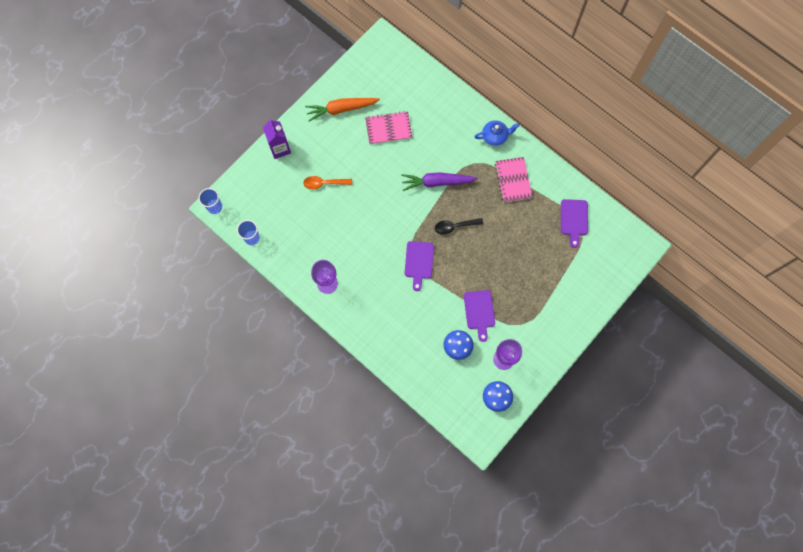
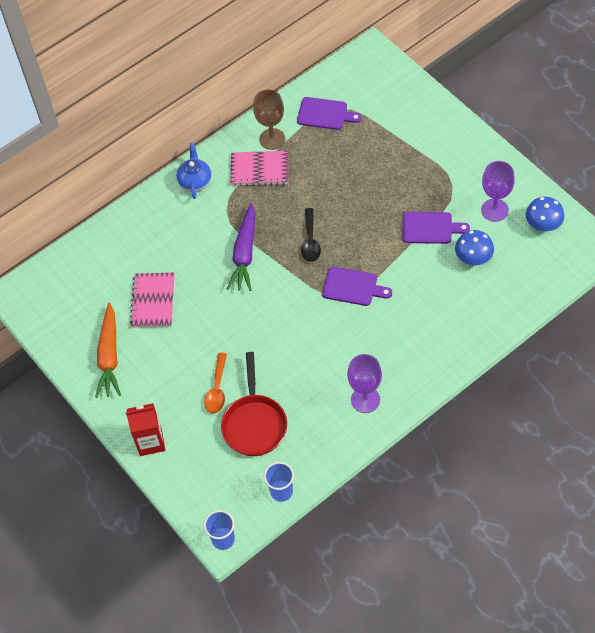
camera: 75 degrees left, 15 degrees down
(280, 148) = (150, 442): purple carton -> red carton
(300, 212) = (254, 424): none -> red pan
(543, 184) = (272, 139): none -> brown goblet

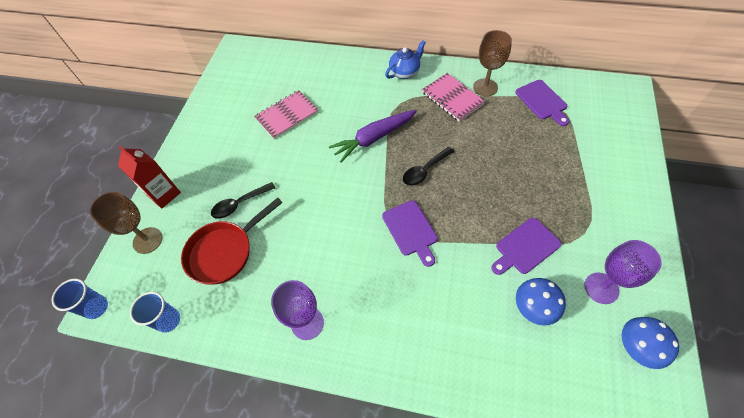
camera: 50 degrees right, 0 degrees up
(109, 356) = (222, 123): orange carrot -> none
(190, 475) = (147, 240): none -> brown goblet
(217, 389) = (239, 204): orange spoon -> black spoon
(430, 228) = (525, 247): purple cutting board -> purple cutting board turned 90 degrees clockwise

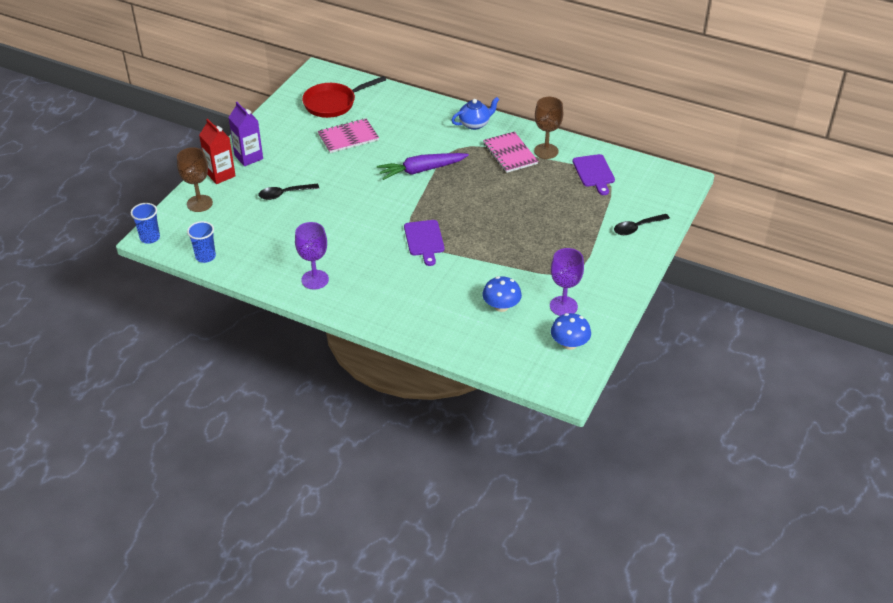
camera: 10 degrees right, 15 degrees down
(190, 164) = (248, 157): none -> purple carton
(224, 252) = (262, 223): red pan -> red pan (333, 103)
(425, 170) = (456, 202): black spoon -> black spoon (637, 228)
(525, 247) = (516, 270): purple cutting board -> none

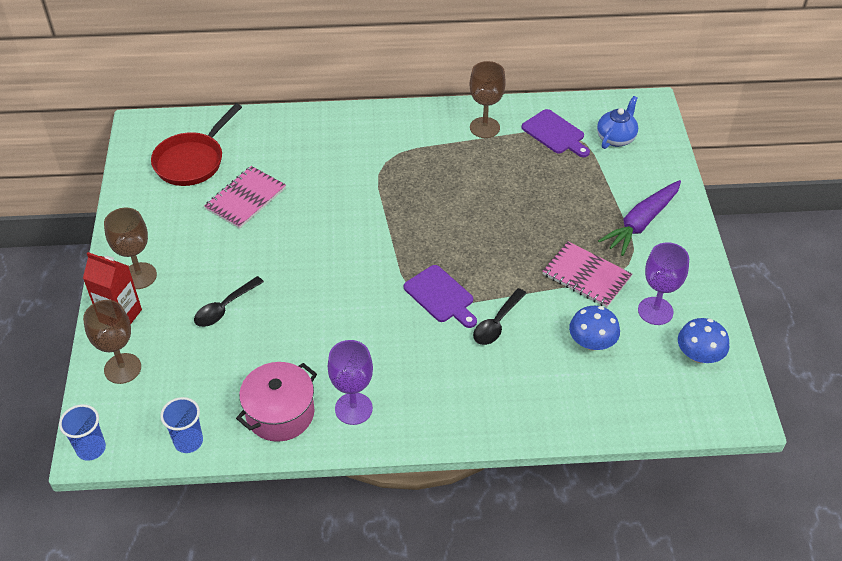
camera: 30 degrees left, 5 degrees up
(248, 157) = (139, 276): purple carton -> brown goblet
(269, 264) = (280, 413): none -> pink pot
(421, 170) = (366, 207): purple carrot -> purple carrot (641, 223)
(475, 124) = (380, 124): blue teapot -> blue teapot (616, 138)
(510, 154) = (448, 146): pink notebook -> pink notebook (586, 276)
(637, 228) = (650, 181): black spoon -> black spoon (497, 323)

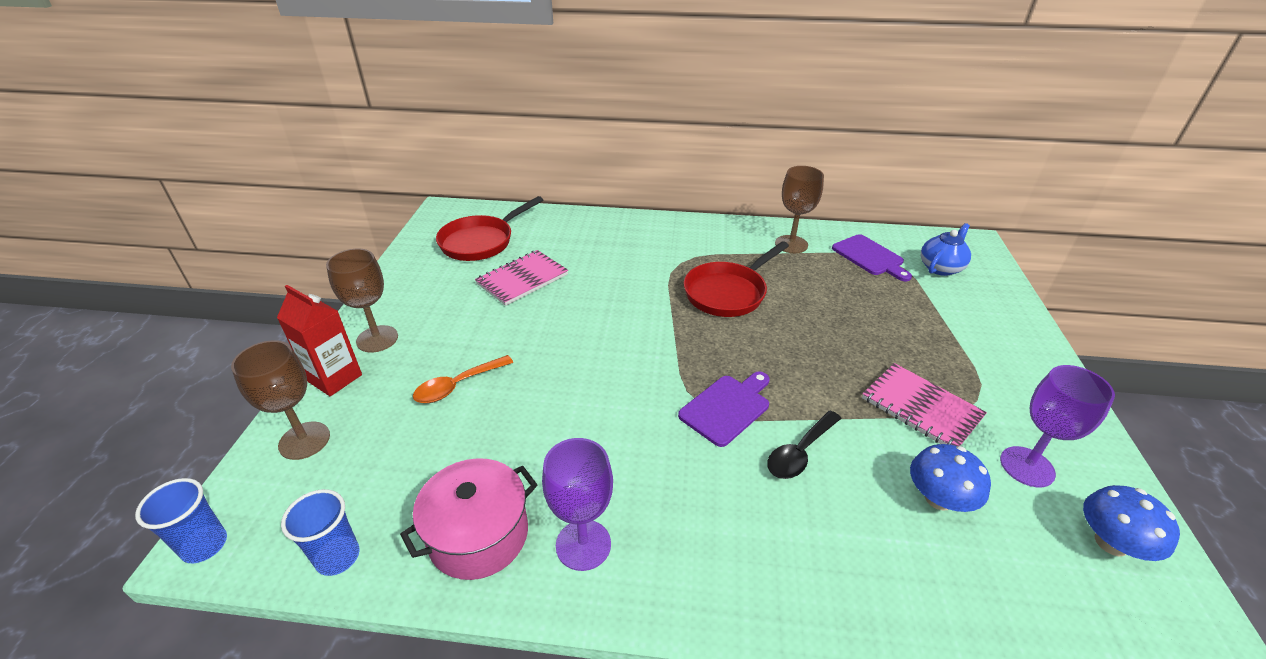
camera: 10 degrees right, 10 degrees down
(224, 308) = (457, 385): black spoon -> orange spoon
(432, 189) = (728, 293): none -> red pan
(441, 296) = (727, 407): purple cutting board -> purple cutting board turned 105 degrees counterclockwise
(641, 223) = (986, 355): purple carrot -> none

